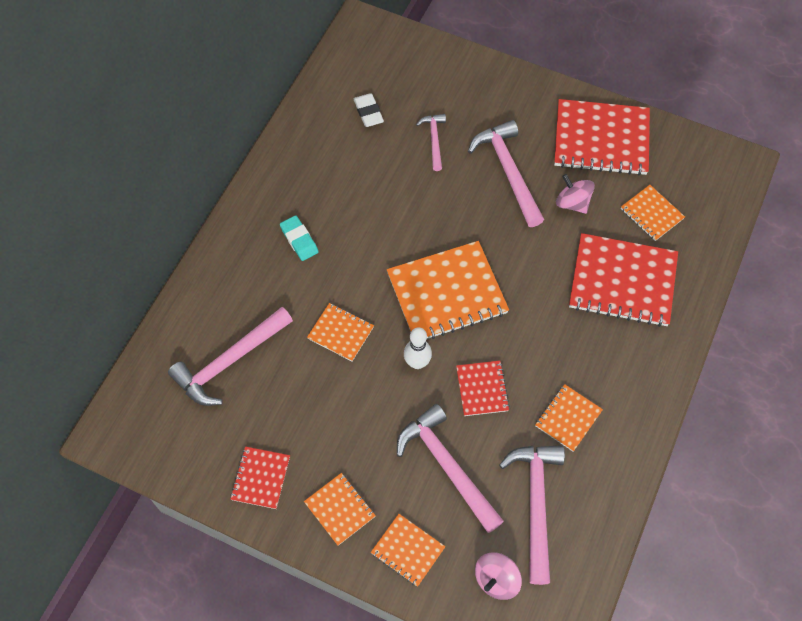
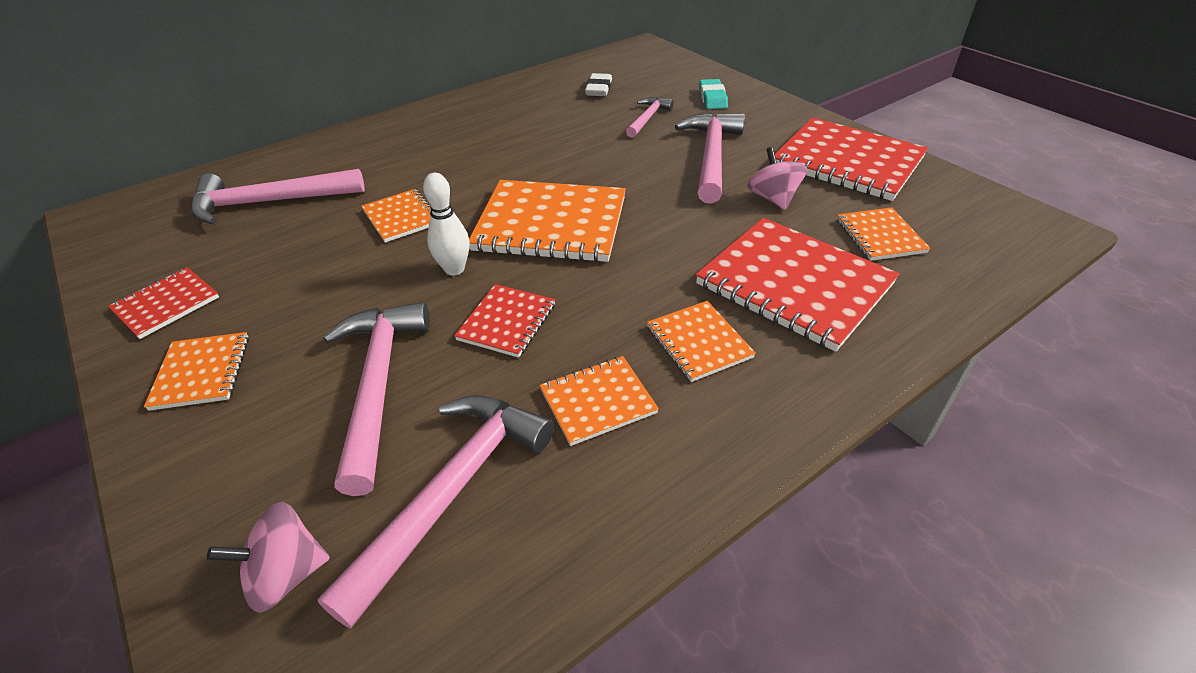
camera: 30 degrees right, 20 degrees down
(299, 240) = (442, 144): turquoise eraser -> turquoise eraser (712, 98)
(408, 550) = (218, 461): orange notebook -> orange notebook (699, 342)

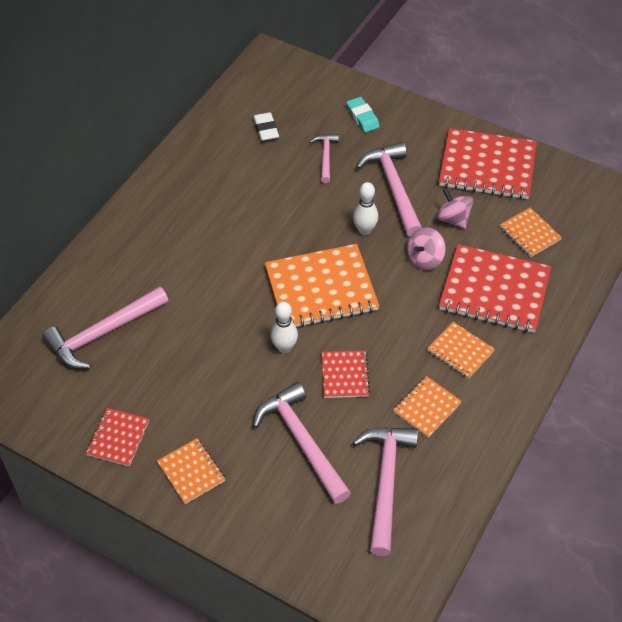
camera: 25 degrees left, 10 degrees up
(286, 574) = (338, 548): pink spinning top -> pink spinning top (425, 259)
(401, 217) = (213, 316): orange notebook -> none
(648, 184) = (364, 230): none -> white bowling pin

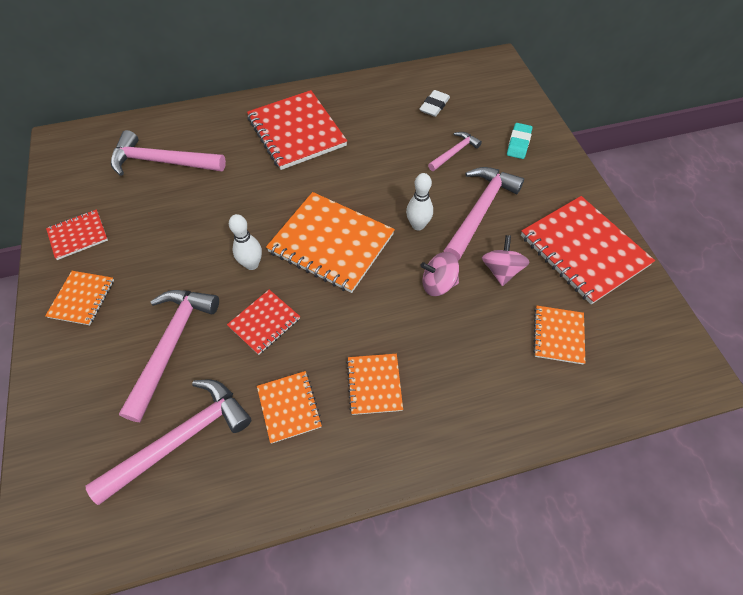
camera: 45 degrees right, 5 degrees up
(427, 408) = (289, 407): orange notebook -> orange notebook turned 75 degrees clockwise
(494, 290) = (466, 358): red notebook -> red notebook (296, 132)

